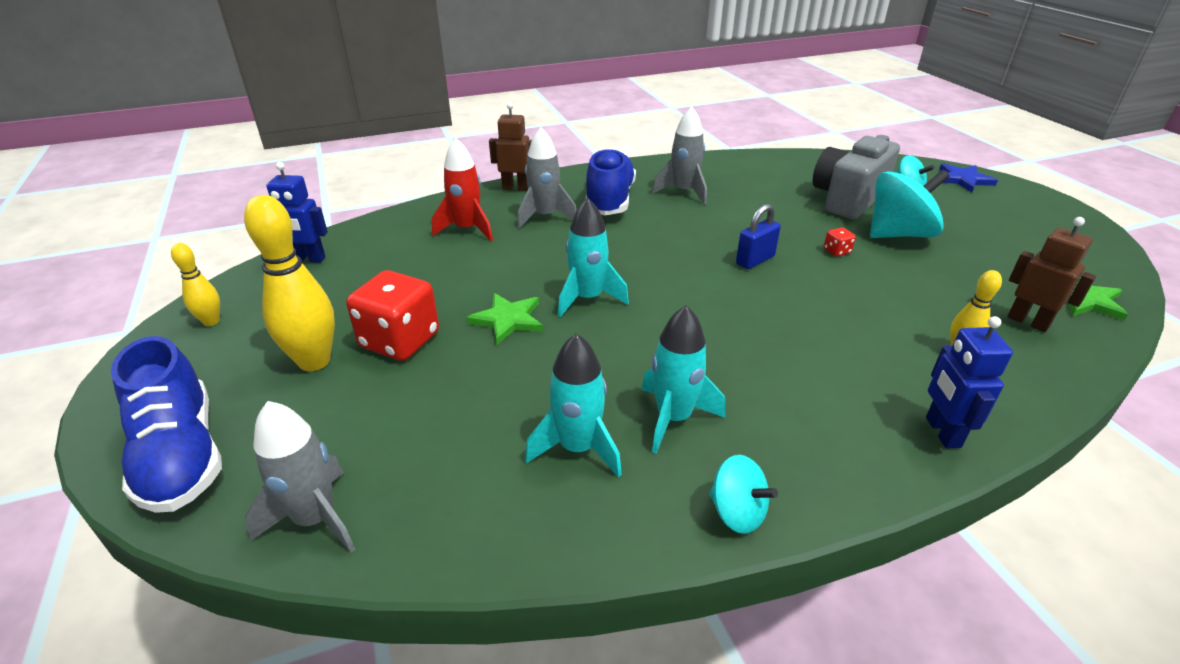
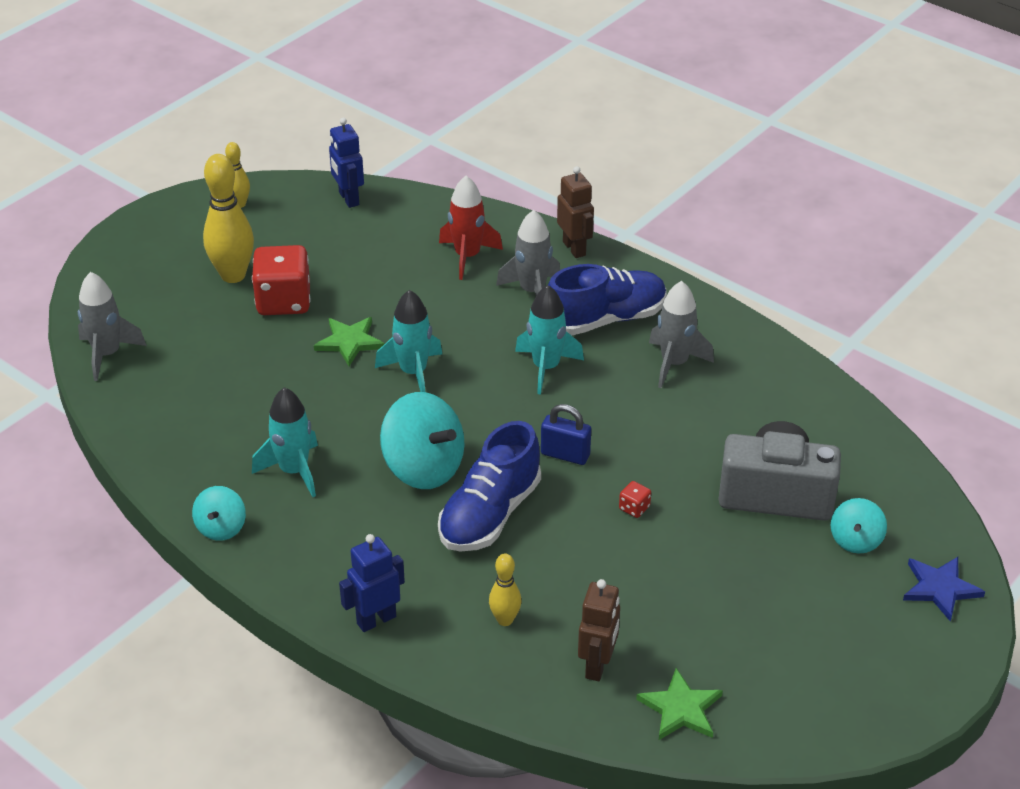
camera: 60 degrees right, 5 degrees up
(181, 455) = (118, 275): blue shoe -> blue shoe (490, 514)
(578, 448) = (232, 435): turquoise rocket -> turquoise rocket (546, 367)
(898, 234) = (717, 549): turquoise spinning top -> turquoise spinning top (423, 468)

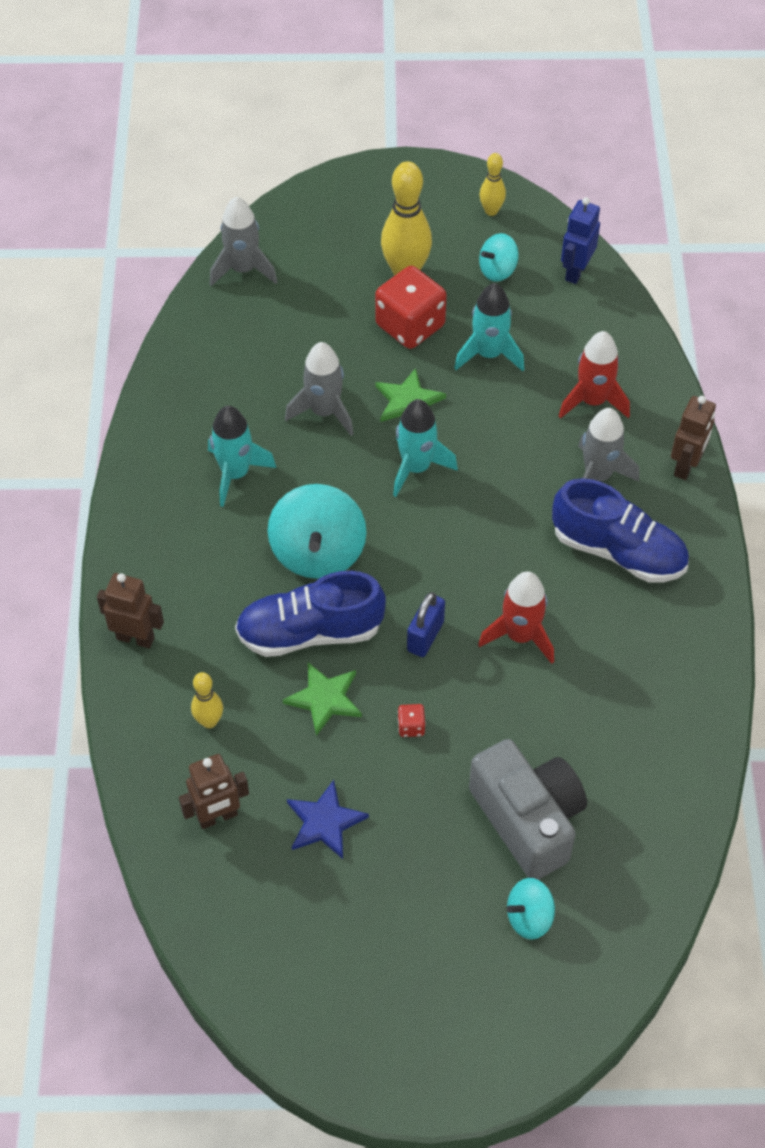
camera: 50 degrees right, 15 degrees up
(221, 528) = (138, 475): turquoise spinning top -> turquoise spinning top (497, 270)
(376, 620) = (135, 638): blue robot -> brown robot
(546, 367) = (514, 551): turquoise rocket -> turquoise rocket (489, 354)
(565, 455) = (425, 636): blue padlock -> blue padlock turned 45 degrees clockwise
(620, 407) = (520, 636): none -> red rocket
(674, 363) = (614, 638): grey rocket -> grey rocket (324, 412)
(680, 708) = (223, 905): green star -> green star (324, 699)
(940, 588) = (532, 1020): blue star -> blue star (324, 822)

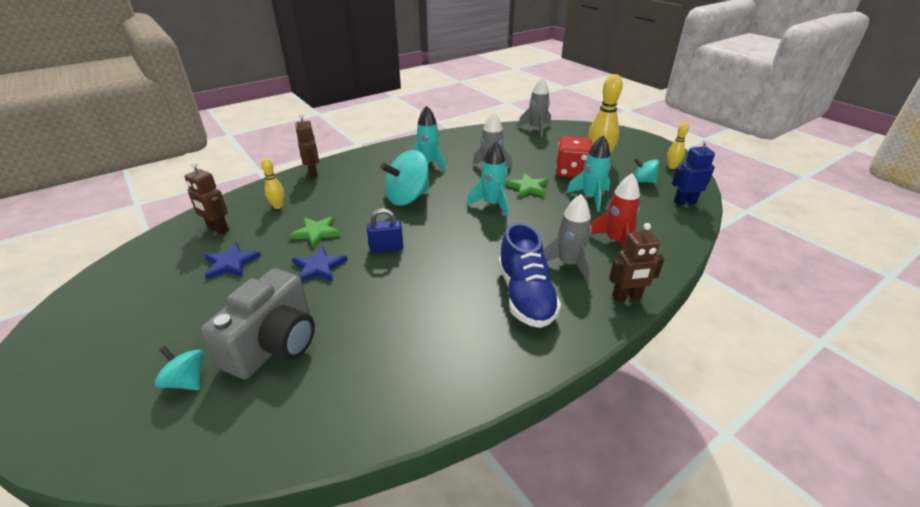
camera: 55 degrees right, 20 degrees down
(310, 632) = (356, 213): blue shoe -> none
(411, 726) = (319, 267): red dice -> blue star
(520, 636) = (419, 282): red rocket -> none

